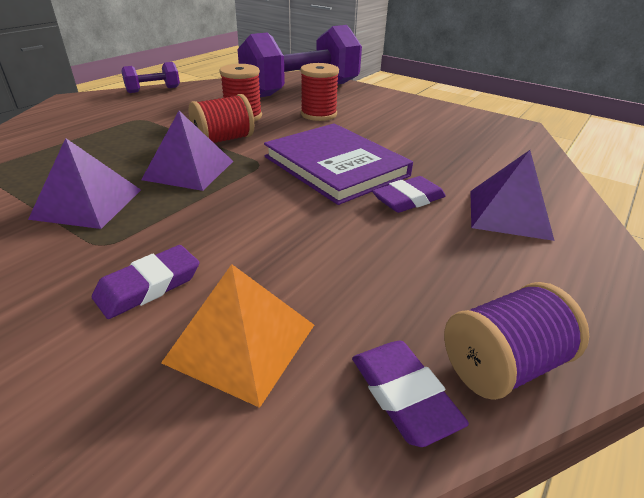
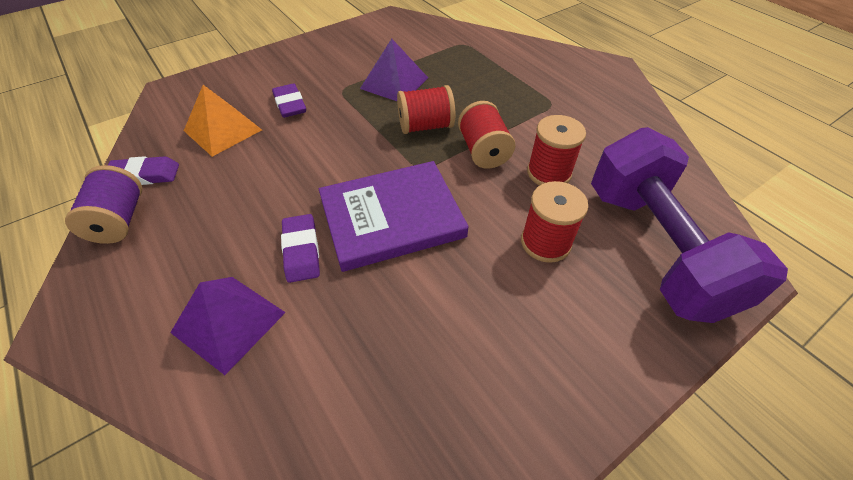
camera: 110 degrees right, 15 degrees up
(153, 90) = (647, 114): purple dumbbell -> none
(189, 170) = (425, 126): purple pyramid -> red spool

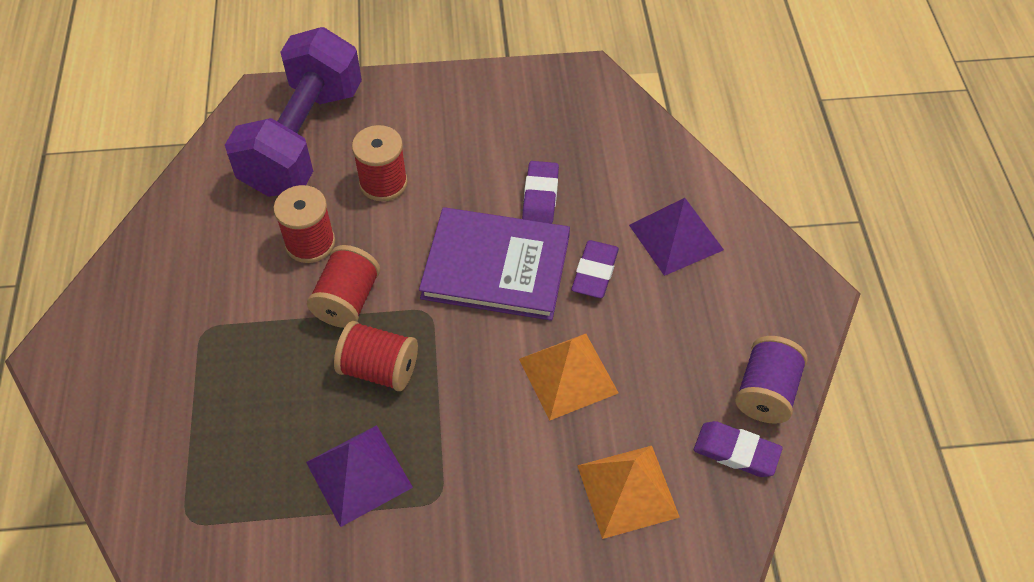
camera: 150 degrees left, 5 degrees up
(290, 104) = (522, 501): purple eraser -> purple eraser (540, 196)
(290, 171) = (568, 375): none -> orange pyramid

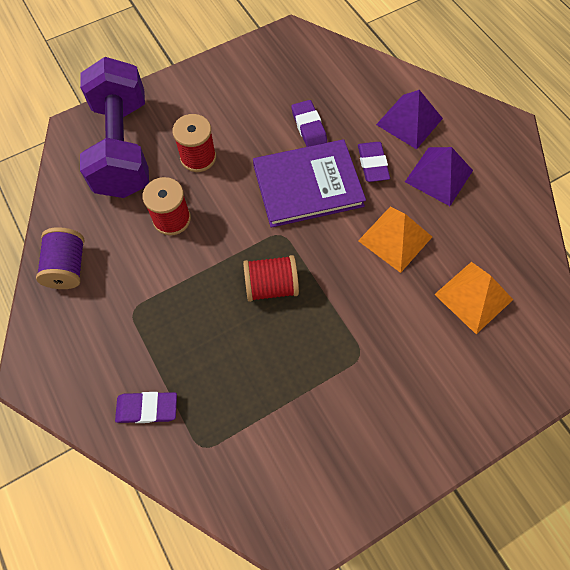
camera: 25 degrees left, 10 degrees up
(347, 300) = (222, 248): red spool -> none
(359, 474) = (300, 363): purple pyramid -> purple pyramid (438, 176)
(736, 452) = (522, 243): purple eraser -> purple eraser (147, 408)
(766, 392) = (518, 199): purple spool -> purple spool (68, 267)

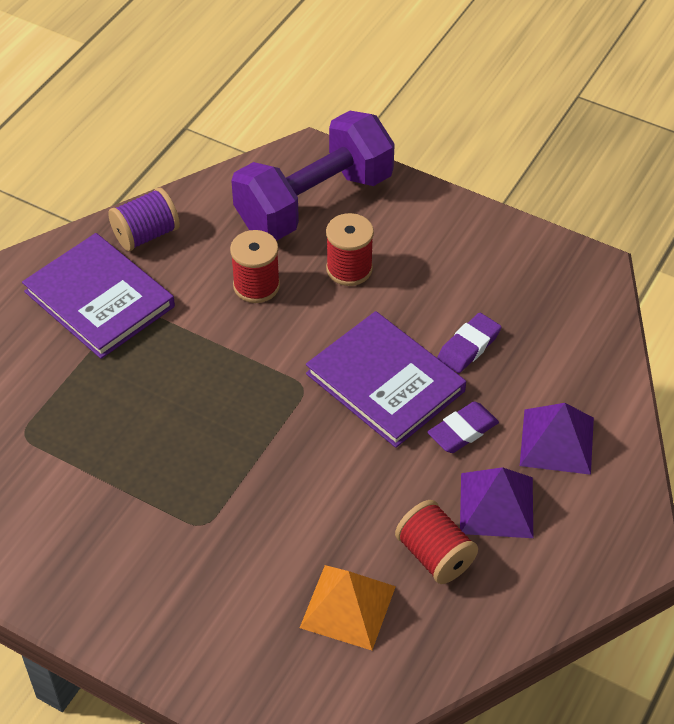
camera: 60 degrees right, 15 degrees down
(106, 329) = (99, 299): none -> purple book
(147, 408) = (38, 372): purple eraser -> none
(271, 286) = (234, 408): red spool -> red spool (435, 555)
(395, 238) = (373, 496): orange pyramid -> none

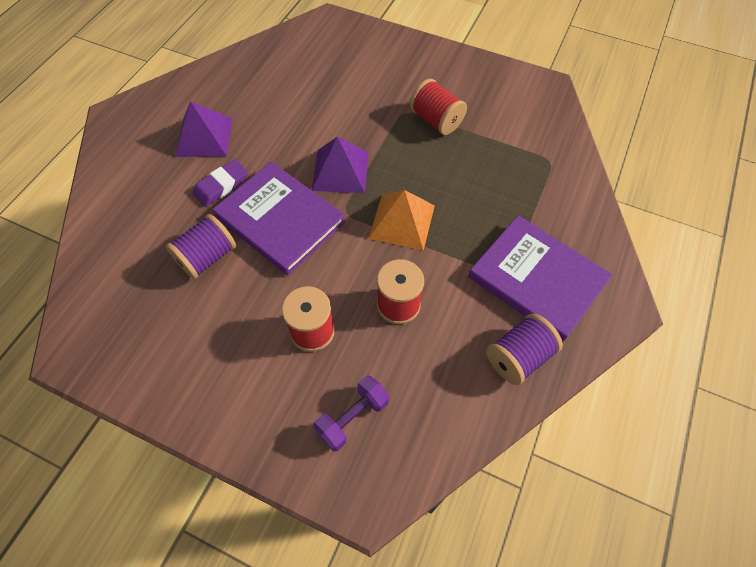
camera: 175 degrees right, 10 degrees up
(314, 202) = (352, 417): purple dumbbell -> purple dumbbell, size x0.43
(348, 606) = (306, 75): orange pyramid -> orange pyramid (402, 222)
(435, 555) = (250, 105): red spool -> red spool (436, 120)
(469, 346) = (207, 257): purple eraser -> purple spool
(557, 441) = (150, 183): purple pyramid -> purple pyramid (340, 171)

